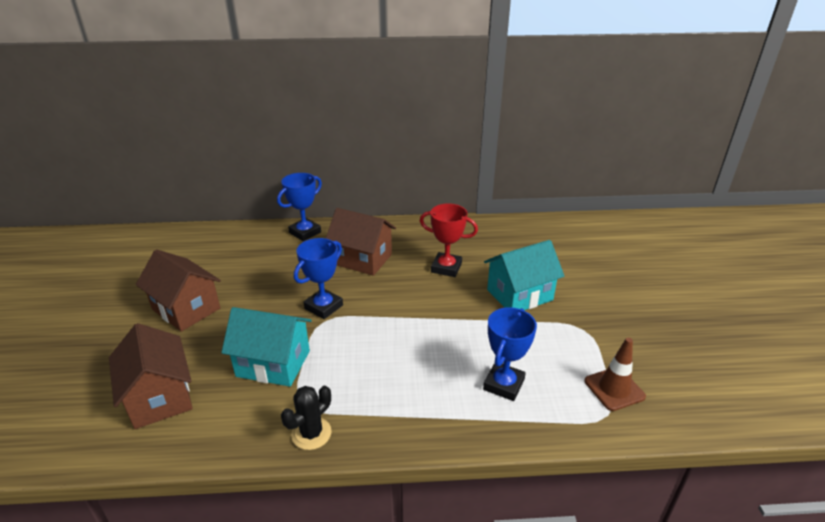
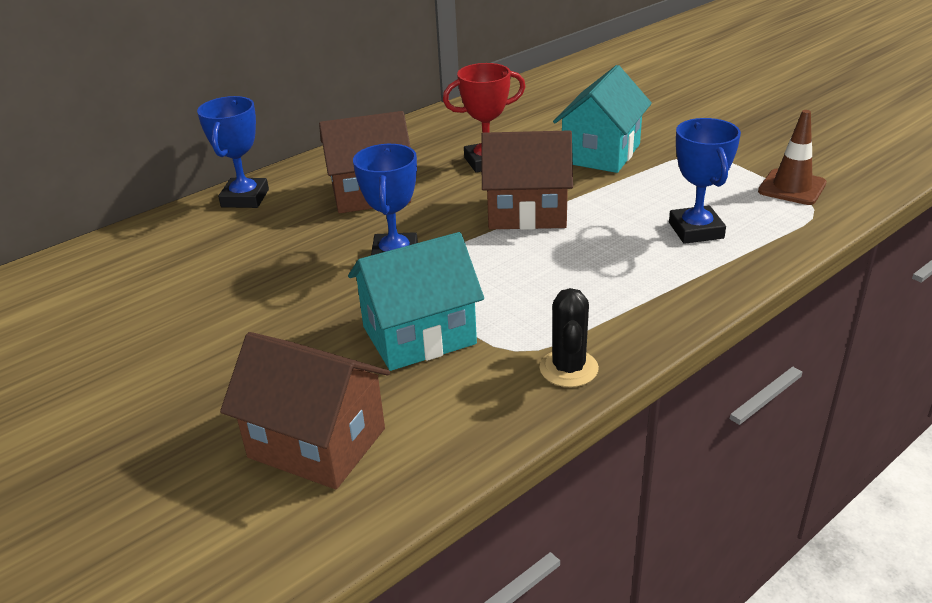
camera: 35 degrees left, 0 degrees up
(186, 309) = (196, 345): brown house -> brown house (527, 212)

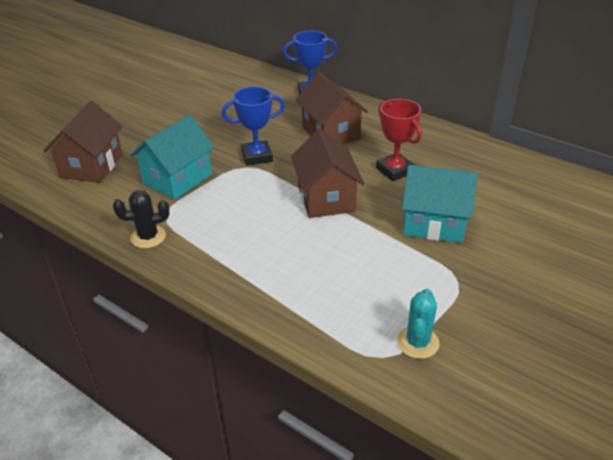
camera: 75 degrees right, 5 degrees up
(419, 335) = (177, 179): turquoise house -> turquoise house turned 75 degrees clockwise
(696, 230) = (322, 283): blue trophy -> none
(792, 187) = (417, 342): brown traffic cone -> turquoise cactus

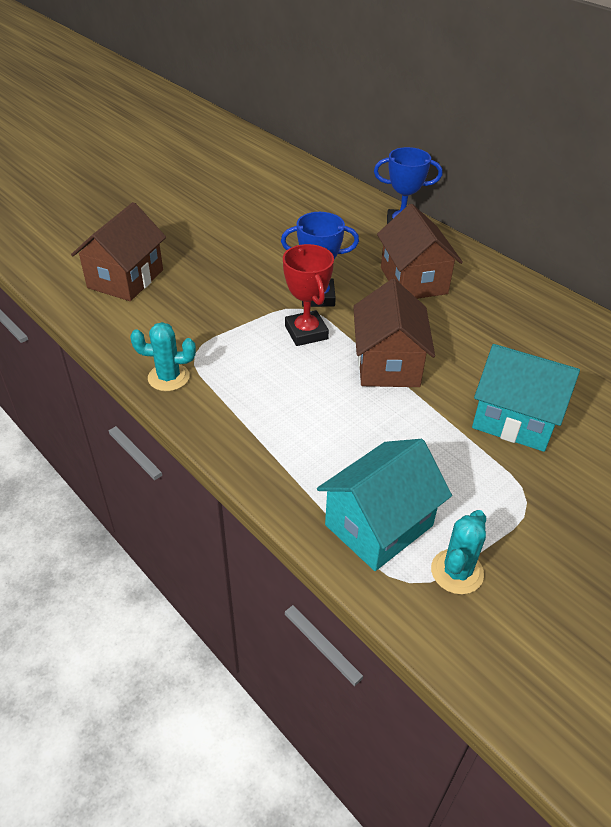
camera: 10 degrees right, 5 degrees up
(148, 237) = (168, 377): black cactus -> turquoise cactus
(177, 179) = (218, 311): turquoise house -> turquoise house (378, 525)
(394, 170) = (481, 342): red trophy -> red trophy (306, 332)

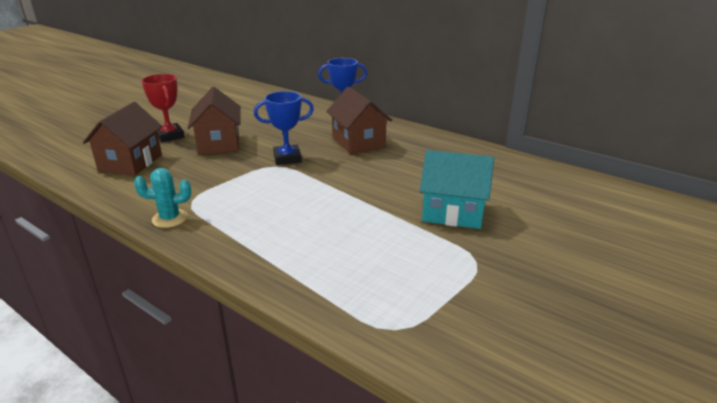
camera: 10 degrees left, 15 degrees down
(306, 332) = (281, 179): red trophy -> red trophy (170, 136)
(378, 525) = (361, 293): turquoise house -> none
(388, 364) = (348, 191): brown house -> brown house (219, 143)
(457, 572) = (433, 316): turquoise cactus -> none

